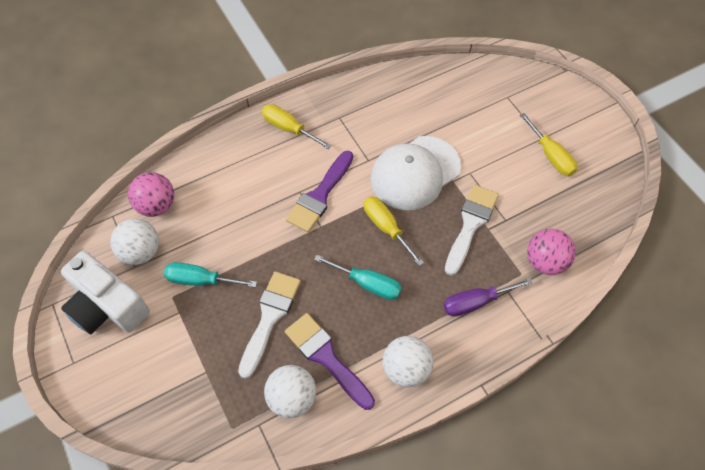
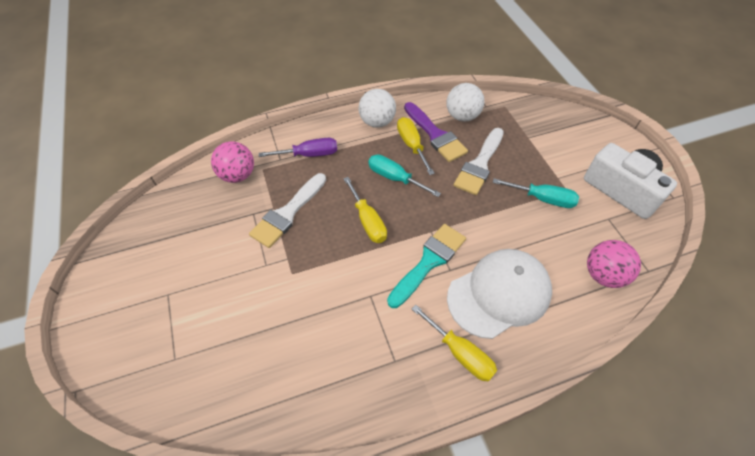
camera: 170 degrees left, 5 degrees down
(141, 252) = (606, 230): white ball -> none
(320, 195) = (429, 262): purple brush -> turquoise brush
(415, 173) = (323, 272): white cap -> white cap (499, 294)
(550, 156) = (172, 271): yellow screwdriver -> yellow screwdriver (412, 145)

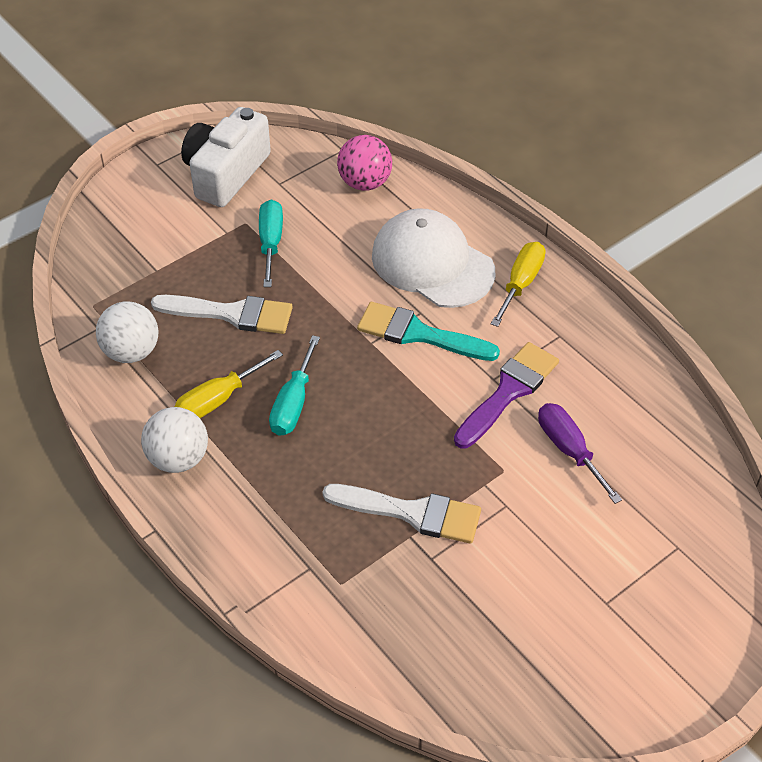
camera: 110 degrees left, 5 degrees down
(238, 175) = (367, 614): pink ball -> none
(309, 154) = (285, 528): purple screwdriver -> purple screwdriver (569, 450)
(368, 221) = (384, 413): yellow screwdriver -> none
(435, 135) = (185, 376): purple brush -> purple brush (508, 391)

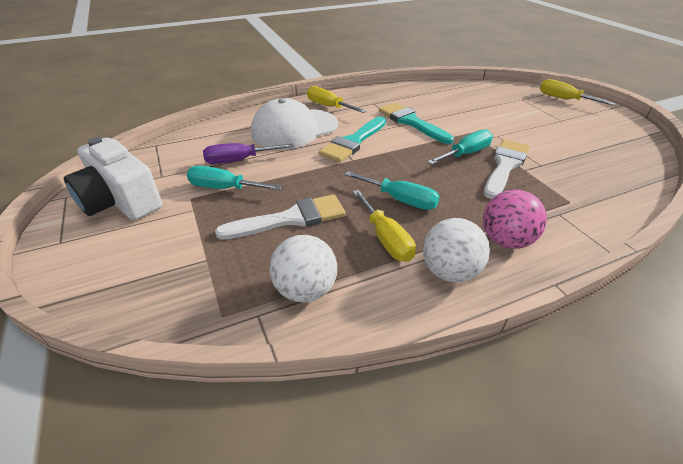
camera: 75 degrees left, 10 degrees down
(231, 314) = (291, 219): white brush -> white brush turned 45 degrees clockwise
(365, 183) = (199, 141): pink ball -> pink ball (505, 240)
(431, 465) = (466, 154): none -> turquoise screwdriver
(508, 391) = (411, 122): purple brush -> turquoise brush
(569, 450) = (457, 113): purple screwdriver -> purple screwdriver (239, 160)
(709, 619) = (564, 99): none -> yellow screwdriver

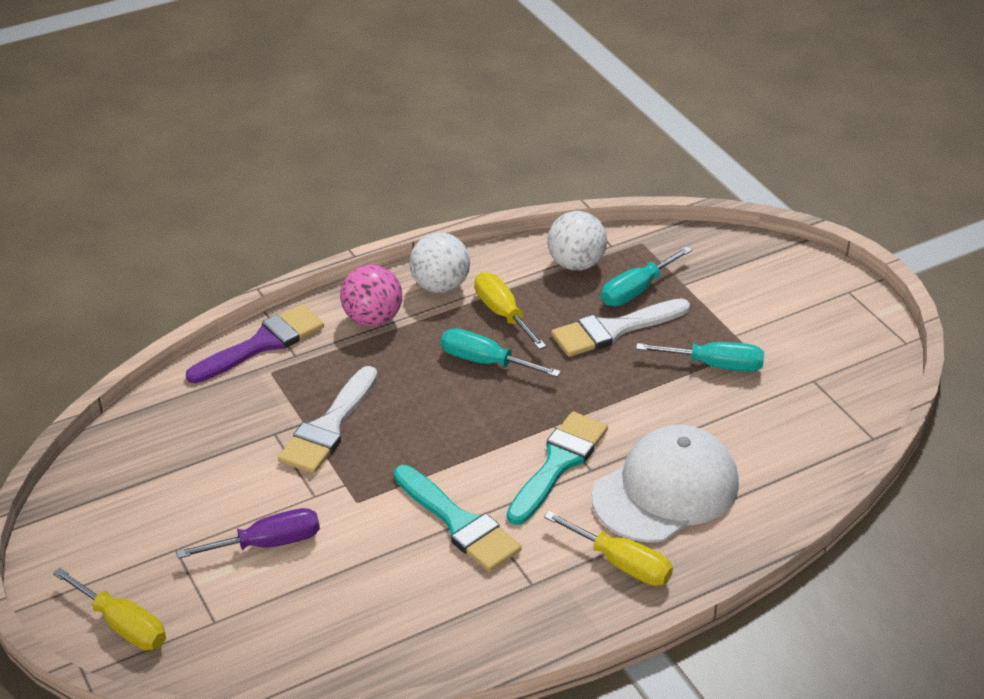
camera: 175 degrees right, 0 degrees up
(120, 201) = (831, 340): white camera -> none
(239, 160) = (722, 413): purple screwdriver -> purple screwdriver (268, 543)
(466, 154) = (380, 448): turquoise screwdriver -> turquoise screwdriver (636, 290)
(593, 224) = (262, 344): none -> purple brush

